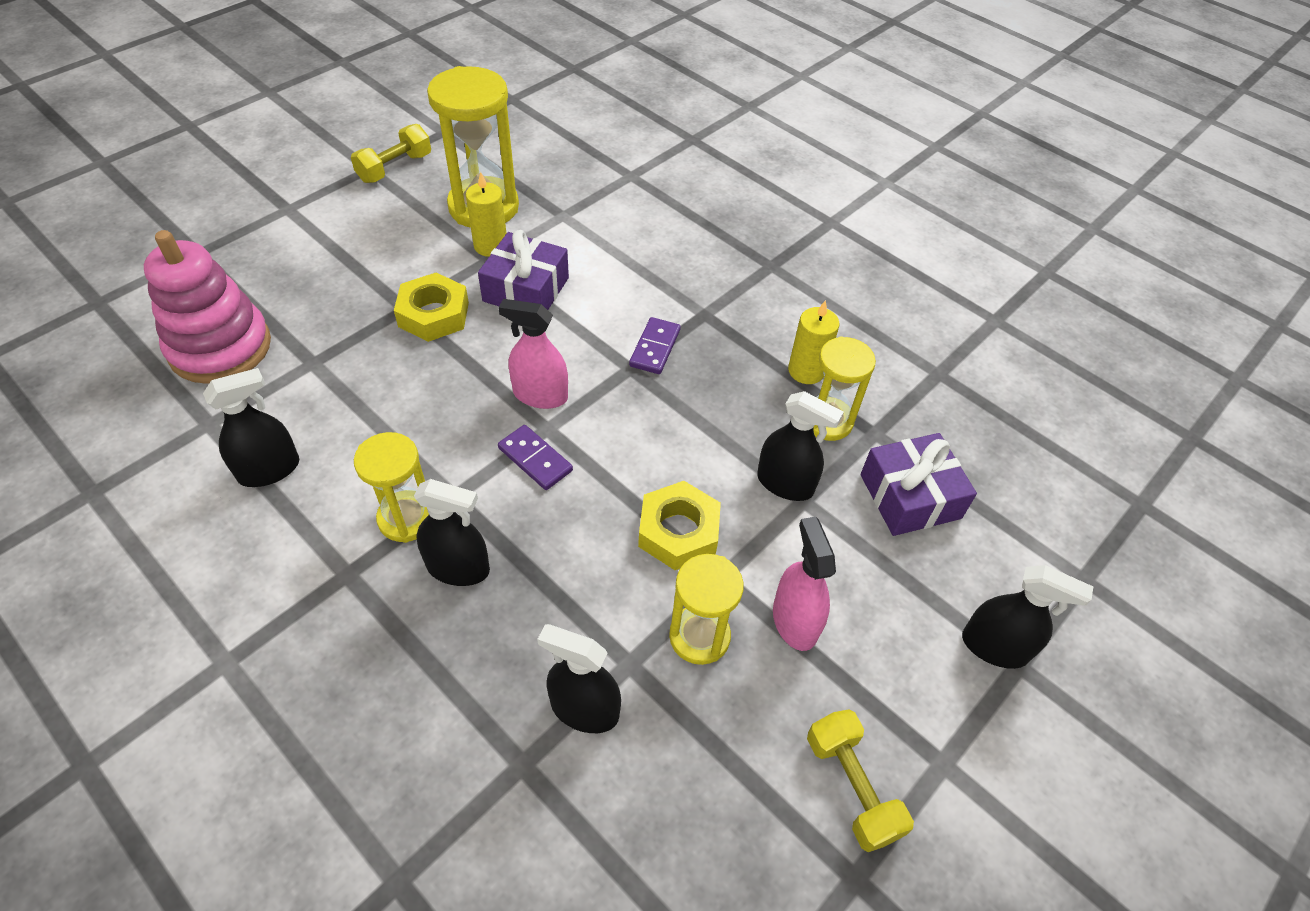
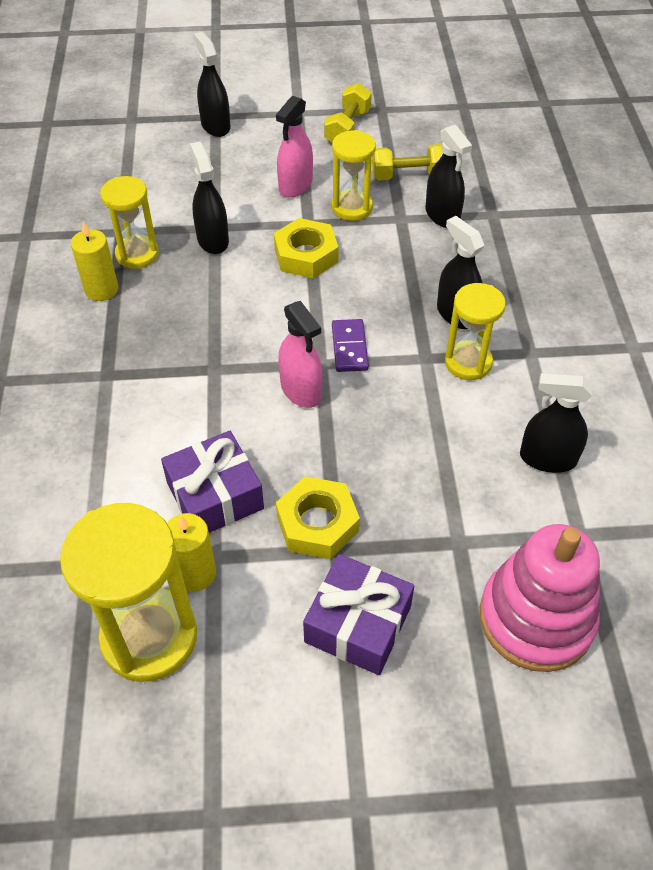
camera: 135 degrees left, 0 degrees up
(395, 168) = (182, 791): yellow dumbbell -> yellow dumbbell (408, 175)
(655, 348) = (178, 372): purple domino -> none
(910, 496) = (154, 194): purple gift -> purple gift (358, 624)

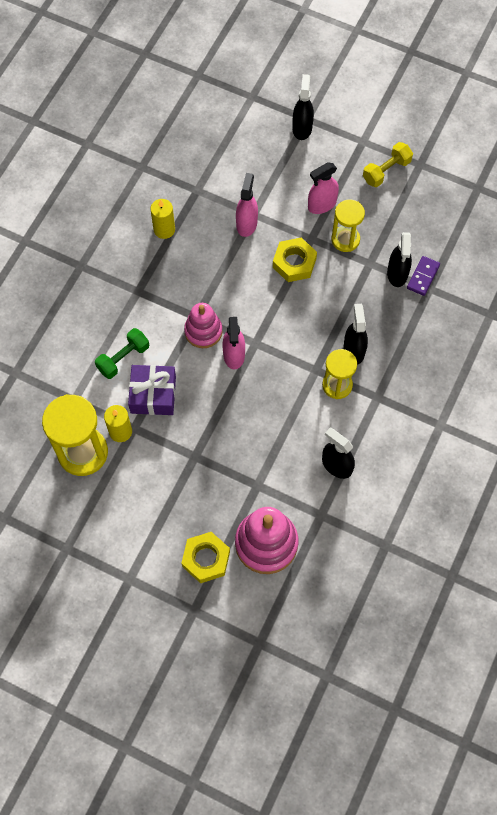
camera: 30 degrees right, 15 degrees up
(137, 254) = (197, 213): yellow hourglass -> none
(137, 469) = (123, 358): none -> green dumbbell
(213, 240) = (246, 224): black spray bottle -> pink spray bottle
(237, 381) = (203, 331): none -> pink stacking toy
(317, 523) = (194, 437): yellow nut -> yellow nut (206, 559)
(349, 347) = (277, 341): purple domino -> purple domino (423, 277)
(358, 624) = (180, 499): purple gift -> none
(408, 175) = (398, 231): yellow dumbbell -> none

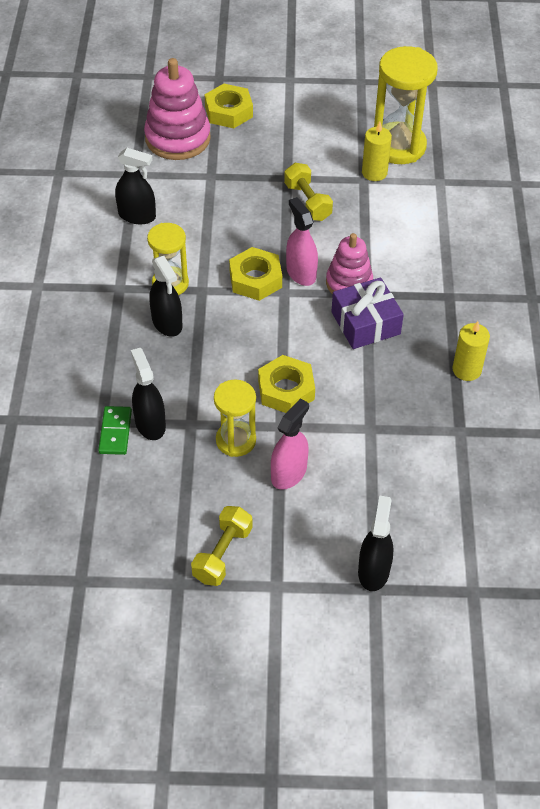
camera: 155 degrees right, 15 degrees down
(123, 358) = (417, 230): green dumbbell -> none
(153, 394) = (363, 211): purple gift -> purple gift (365, 323)
(192, 422) = (307, 202): none -> yellow dumbbell
(246, 224) = (371, 413): pink spray bottle -> none
(271, 363) = (255, 279): none -> yellow nut
(302, 128) = (373, 571): black spray bottle -> black spray bottle turned 150 degrees counterclockwise
(423, 277) = (115, 432): purple domino -> green domino

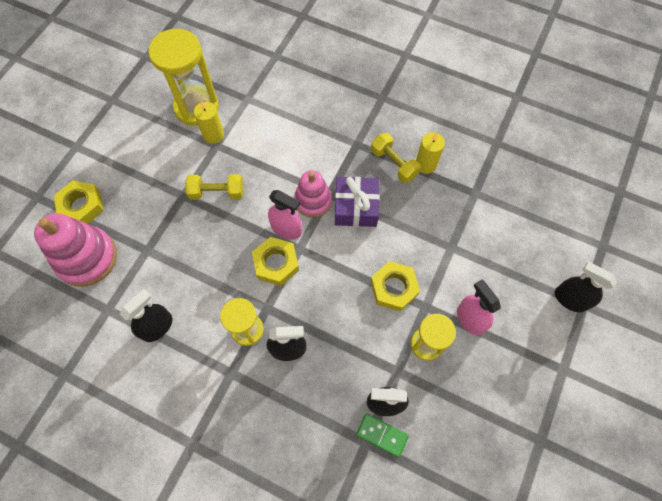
camera: 65 degrees left, 15 degrees up
(222, 554) = (525, 397): yellow dumbbell -> yellow dumbbell (393, 164)
(301, 273) = (286, 229): pink spray bottle -> pink spray bottle turned 150 degrees counterclockwise

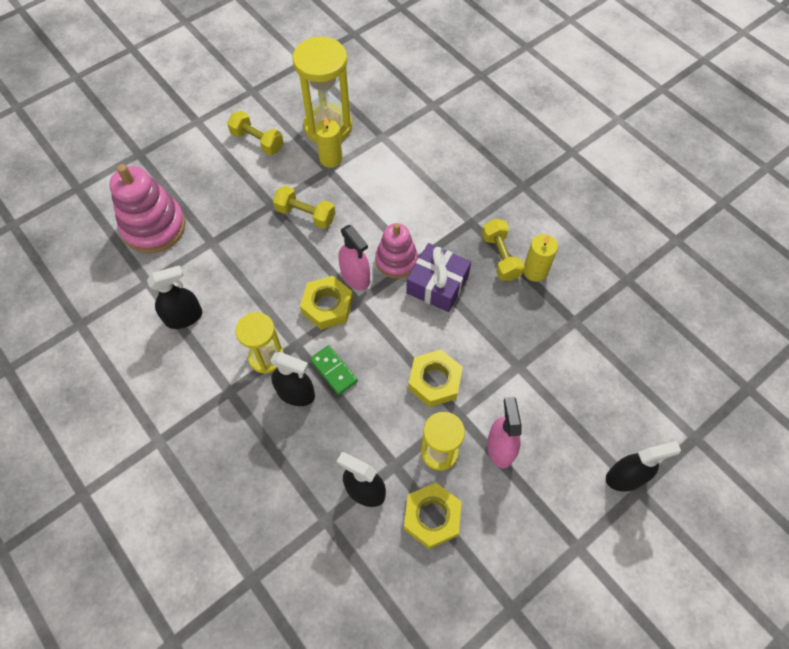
camera: 25 degrees right, 5 degrees down
(82, 206) = (174, 178): yellow nut -> yellow nut (432, 517)
(141, 144) = (257, 141): none -> yellow dumbbell
(382, 435) = (345, 520): green domino -> green domino (334, 371)
(570, 299) = (625, 477): black spray bottle -> black spray bottle turned 105 degrees clockwise

